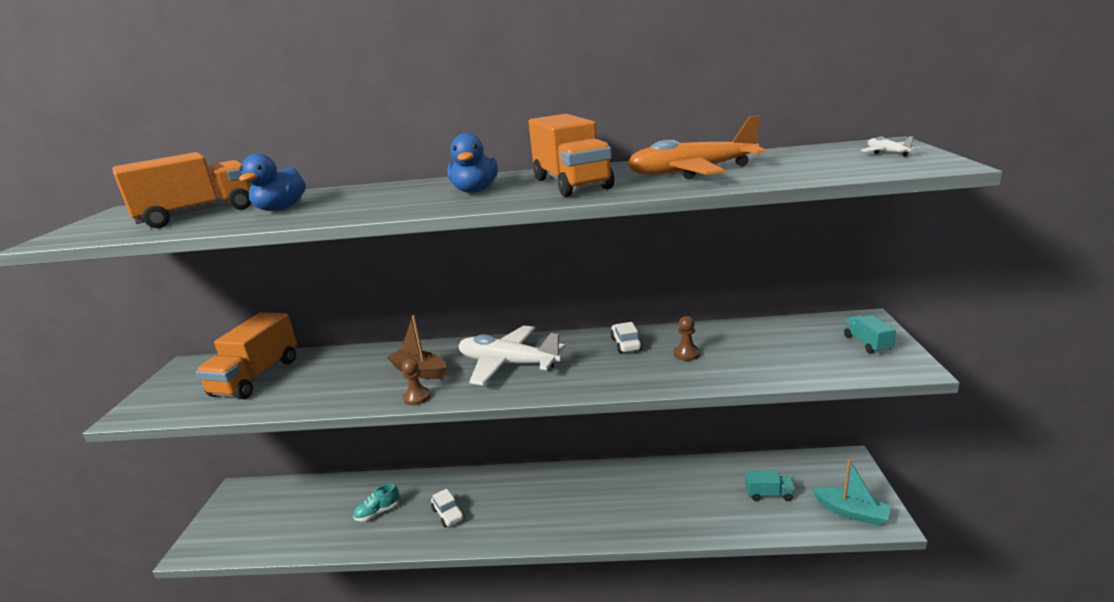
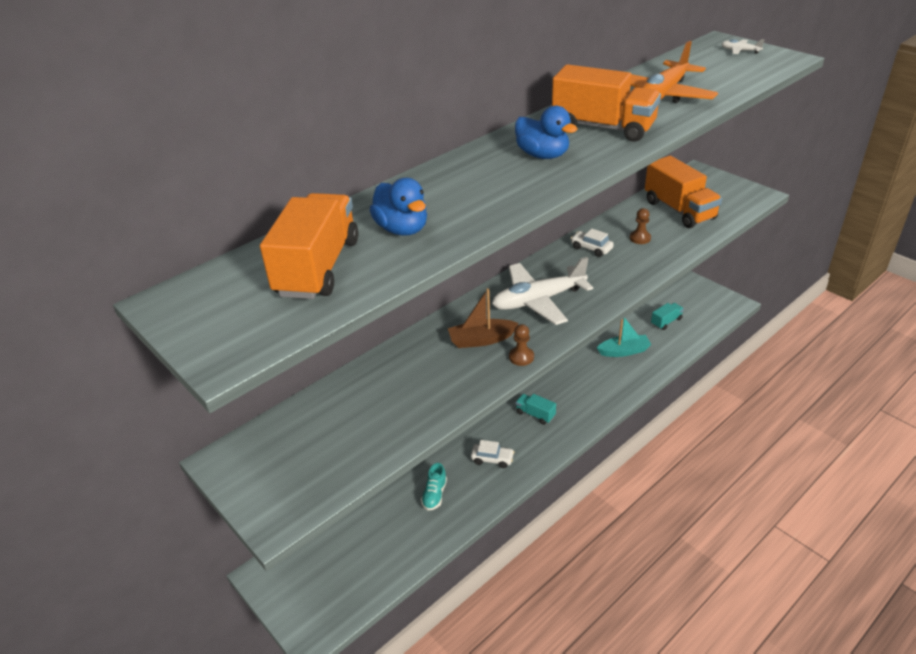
camera: 45 degrees left, 15 degrees up
(256, 377) = (337, 423): orange truck -> orange truck (679, 210)
(851, 512) = (715, 308): turquoise boat -> turquoise boat (624, 351)
(867, 343) = (720, 188): turquoise truck -> turquoise truck (535, 414)

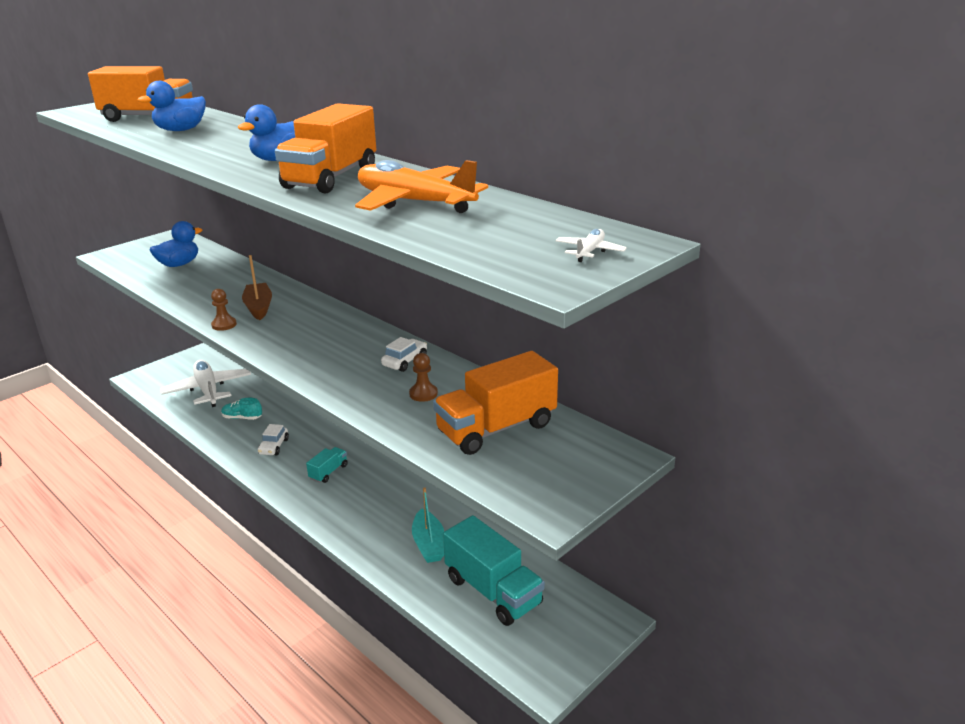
camera: 85 degrees right, 10 degrees down
(339, 429) = (179, 264): none -> blue duck
(538, 300) = (310, 332): white plane -> white plane (208, 390)
(666, 322) = (493, 591): turquoise truck -> turquoise truck, size x2.06

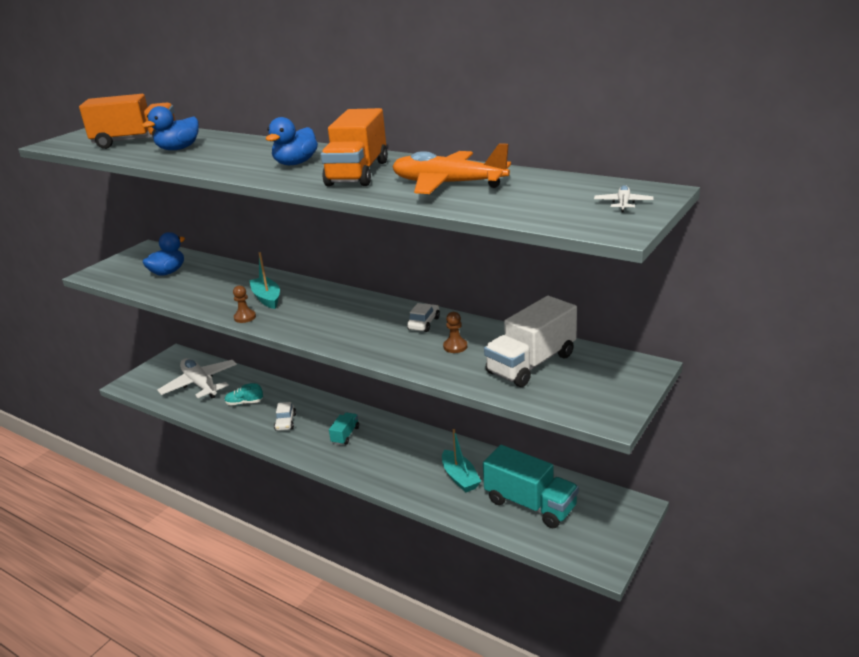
camera: 10 degrees left, 0 degrees up
(259, 307) = (267, 298): brown boat -> turquoise boat
(496, 428) = (531, 364): orange truck -> white truck

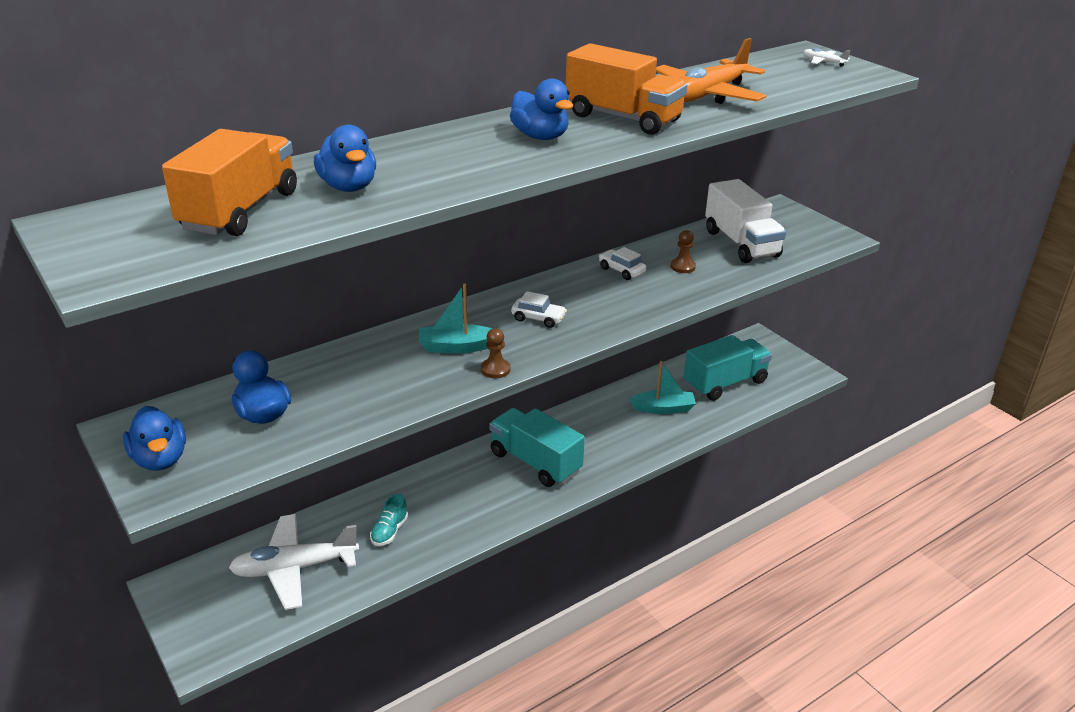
camera: 70 degrees left, 5 degrees up
(121, 264) = (160, 459): none -> blue duck
(285, 422) = (469, 503): white car -> white car (538, 318)
(345, 435) = (535, 462): turquoise truck -> turquoise truck, size x2.06

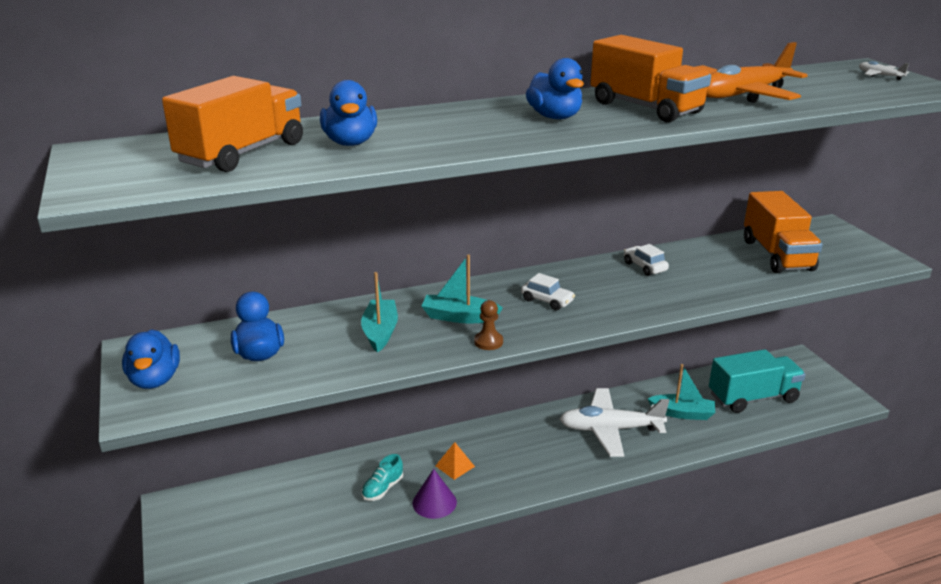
camera: 15 degrees right, 5 degrees down
(295, 568) = (286, 508): white plane -> white plane (610, 429)
(382, 374) = (380, 332): none -> turquoise boat
(447, 536) = (434, 502): none -> purple cone
(456, 496) = (455, 466): none -> orange pyramid
(535, 462) = (540, 446): turquoise truck -> none
(682, 267) = (708, 270): brown pawn -> none
(741, 244) = (777, 255): white truck -> orange truck

